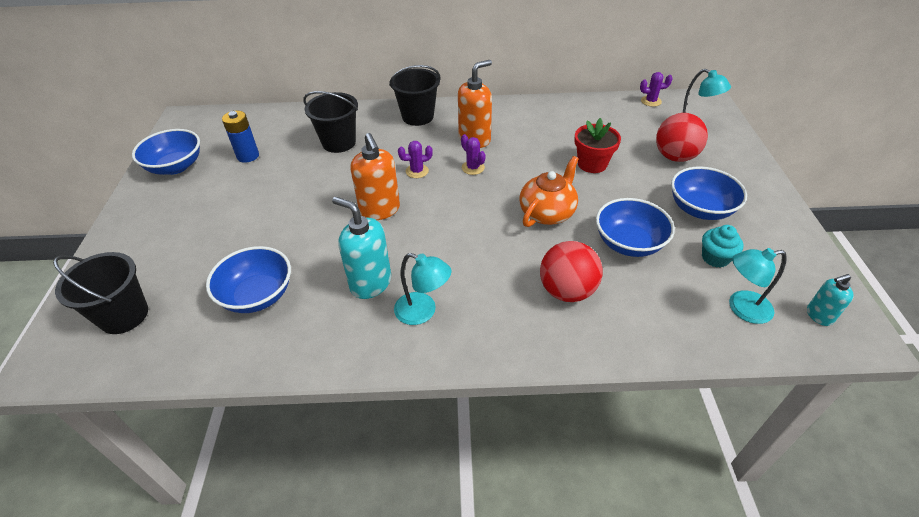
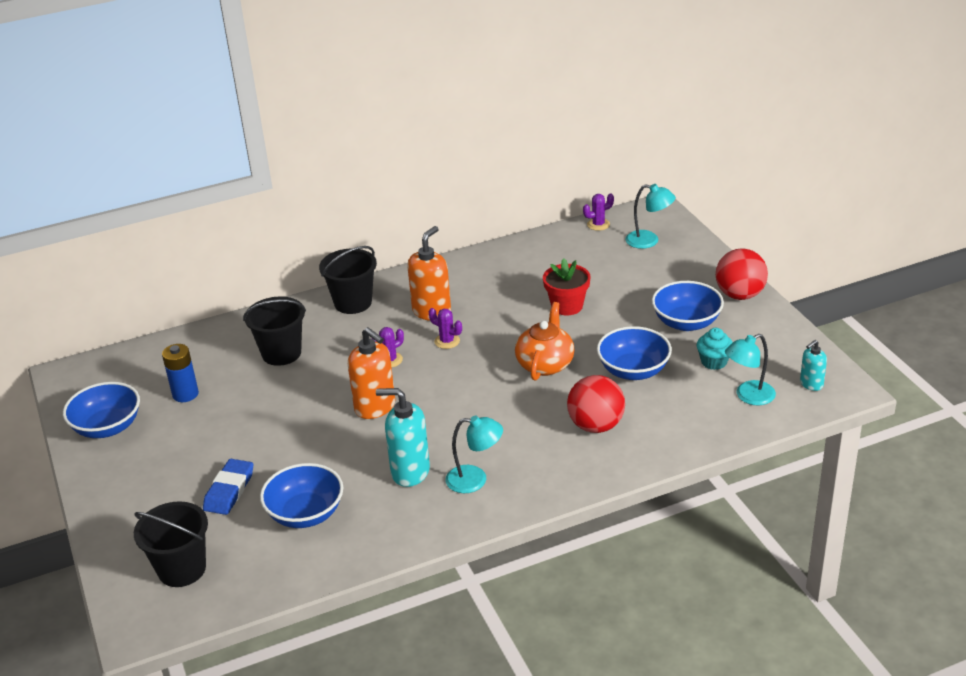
camera: 20 degrees left, 10 degrees down
(216, 250) = (229, 490): none -> blue eraser
(675, 157) = (645, 278): red ball -> red ball (740, 295)

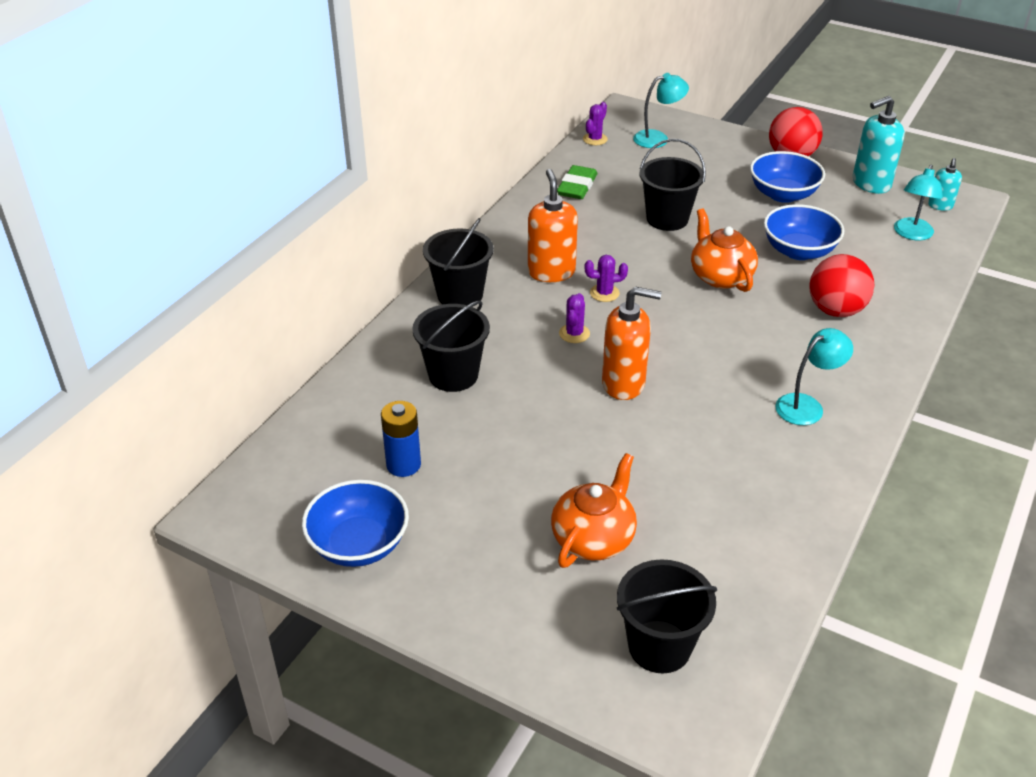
camera: 40 degrees left, 5 degrees up
(229, 490) = (593, 538): blue eraser -> orange teapot
(305, 514) = (702, 519): blue bowl -> none
(410, 472) = (741, 428): turquoise soap dispenser -> turquoise soap dispenser (870, 184)
(534, 256) = (577, 186): none -> green eraser
(567, 306) = (667, 219): red flower pot -> black bucket
(714, 362) = (848, 218): turquoise cupcake -> none

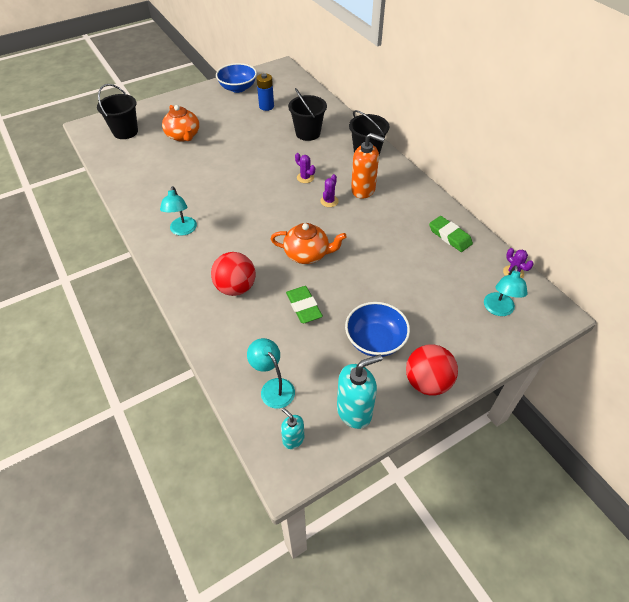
camera: 120 degrees right, 10 degrees up
(624, 384) = (256, 178): orange soap dispenser -> none
(667, 219) = (384, 261): black bucket -> none
(799, 251) = (303, 307): blue bowl -> green eraser
(870, 184) = (354, 411): turquoise soap dispenser -> turquoise soap dispenser turned 60 degrees clockwise

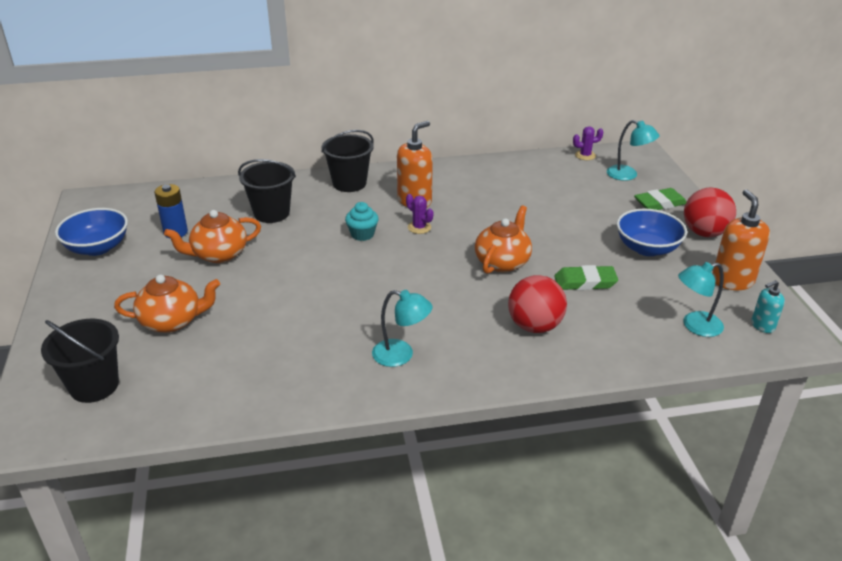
camera: 70 degrees left, 15 degrees down
(252, 129) = (218, 254): none -> orange teapot
(305, 178) = (362, 234): purple cactus -> turquoise cupcake
(354, 411) = (732, 281): turquoise soap dispenser -> orange soap dispenser
(450, 236) = (520, 172): green eraser -> green eraser (659, 203)

